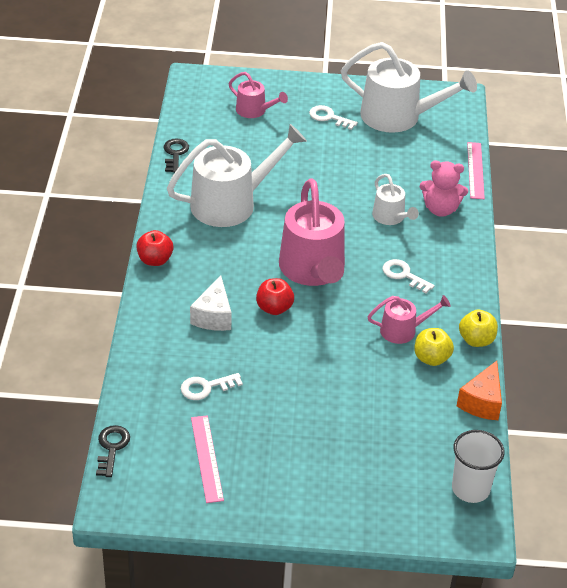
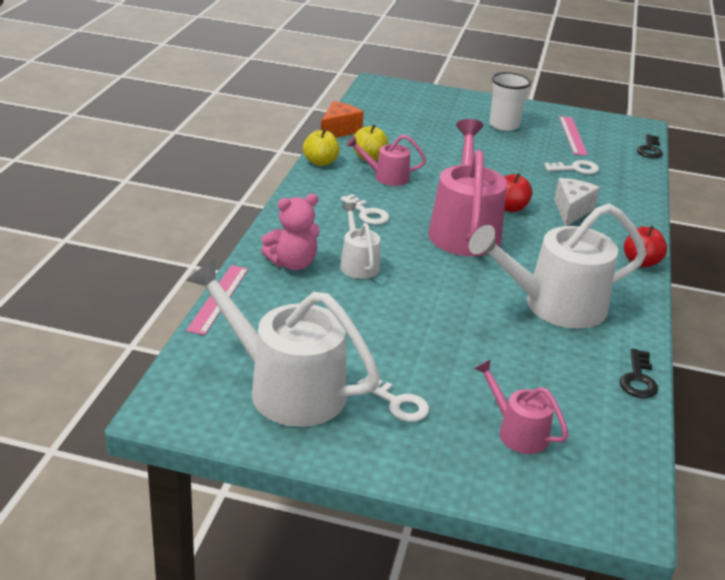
camera: 170 degrees left, 10 degrees down
(440, 209) = (292, 263): pink teddy bear -> pink teddy bear turned 135 degrees clockwise
(470, 489) = (373, 98): white cup -> white cup (504, 125)

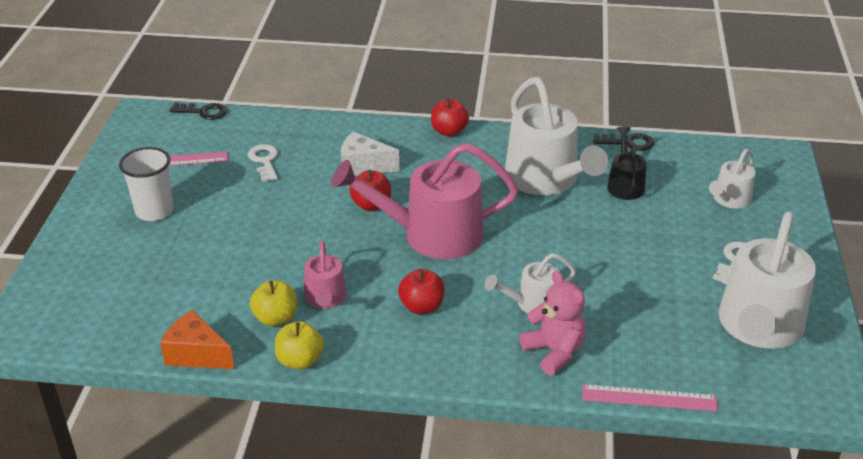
camera: 95 degrees left, 5 degrees up
(367, 213) = (422, 306): white key -> red apple
(517, 432) = (729, 200): pink watering can -> white watering can
(548, 357) = (625, 184): none -> black watering can

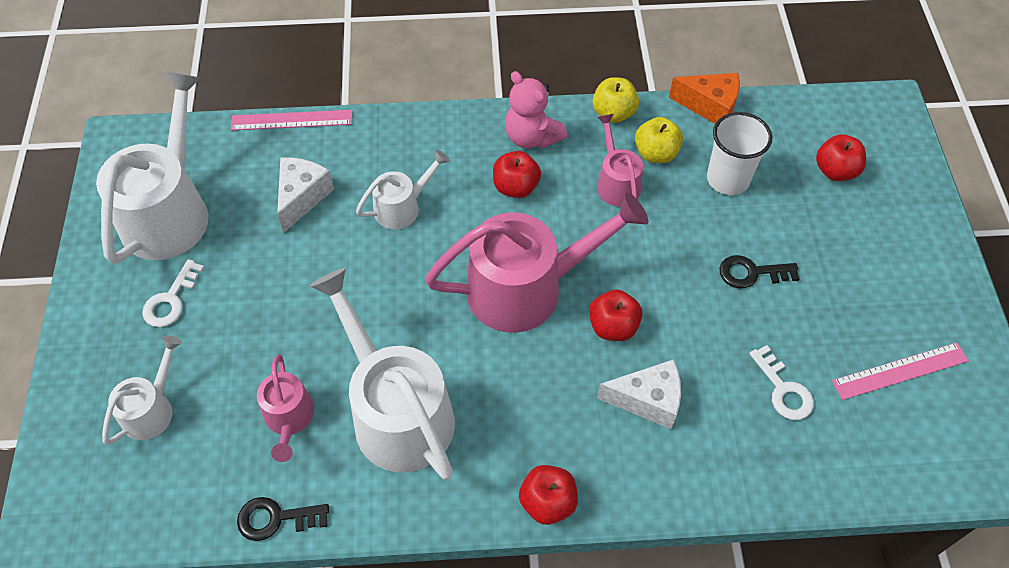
camera: 170 degrees right, 20 degrees up
(117, 283) = (835, 171): none -> red apple
(154, 211) = (866, 276): white cup -> white cup (728, 179)
(203, 112) = (930, 489): black key -> black key (751, 273)
(554, 352) = (378, 154): pink teddy bear -> pink teddy bear (532, 137)
(625, 184) = (289, 419): black watering can -> pink watering can
(629, 323) = (302, 197): none -> white cheese

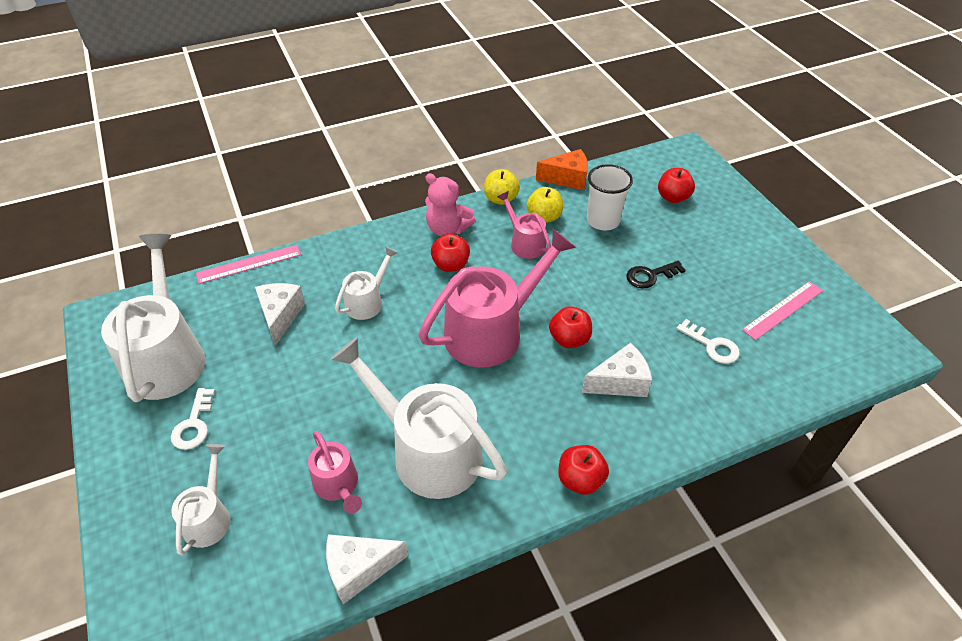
camera: 20 degrees left, 10 degrees down
(276, 518) = (359, 569): black key -> white cheese

